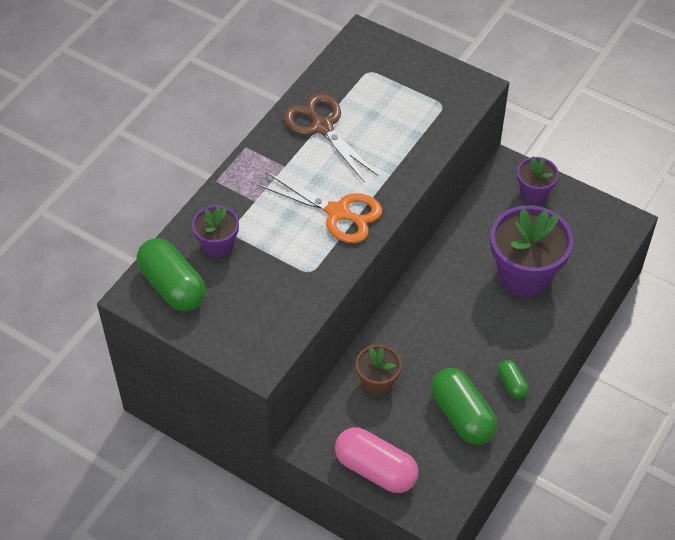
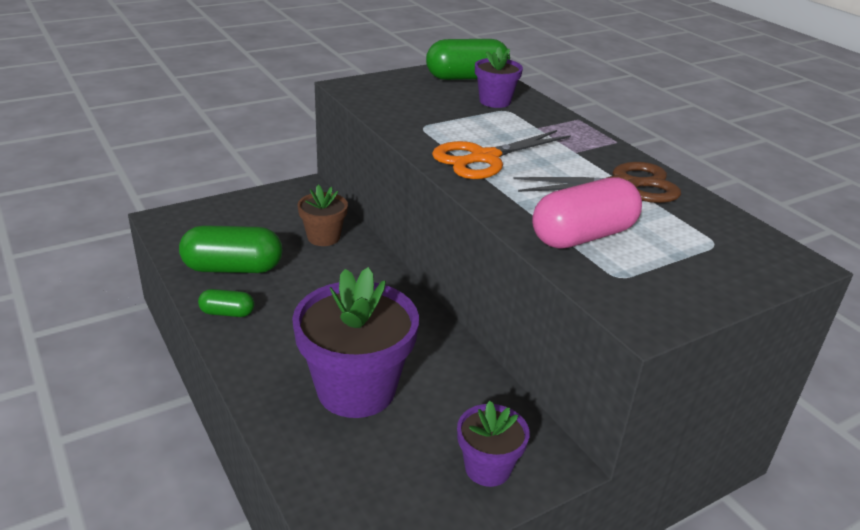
camera: 115 degrees right, 20 degrees down
(375, 469) = (241, 207): pink capsule -> pink capsule (583, 236)

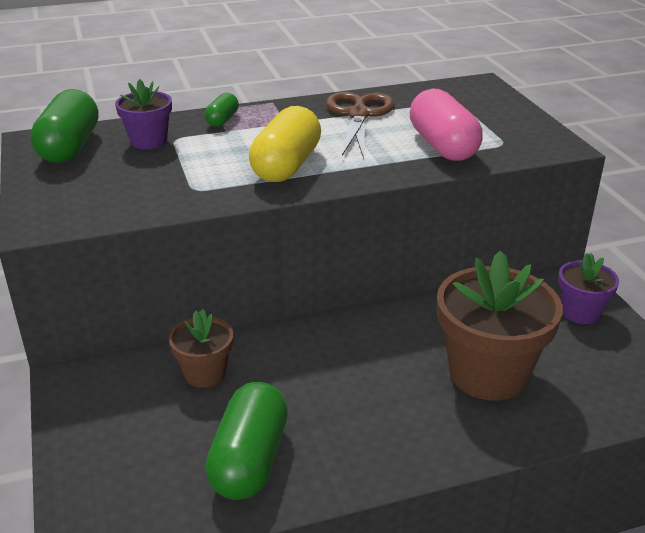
camera: 75 degrees left, 0 degrees up
(227, 313) = (347, 466): green capsule -> green capsule (222, 120)
(356, 389) = (488, 373): purple flower pot -> brown flower pot
(484, 158) = (286, 166): orange scissors -> yellow capsule

